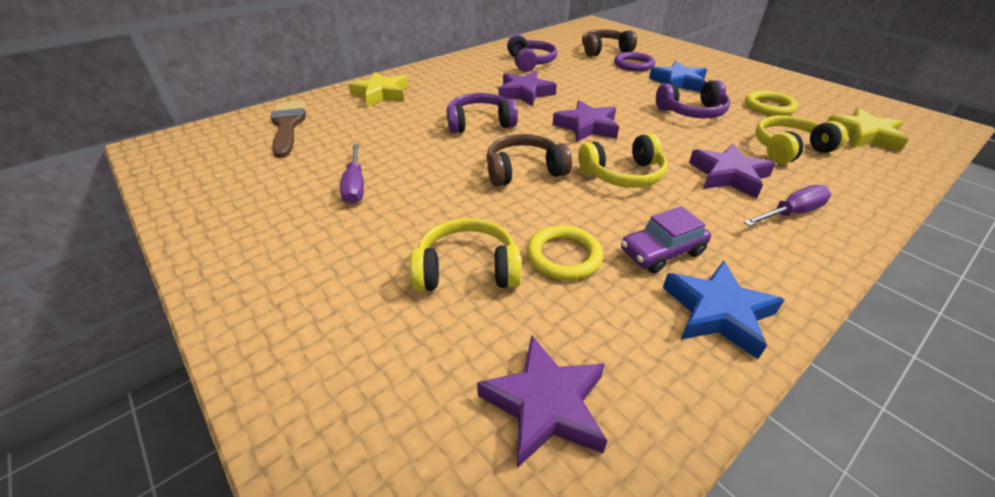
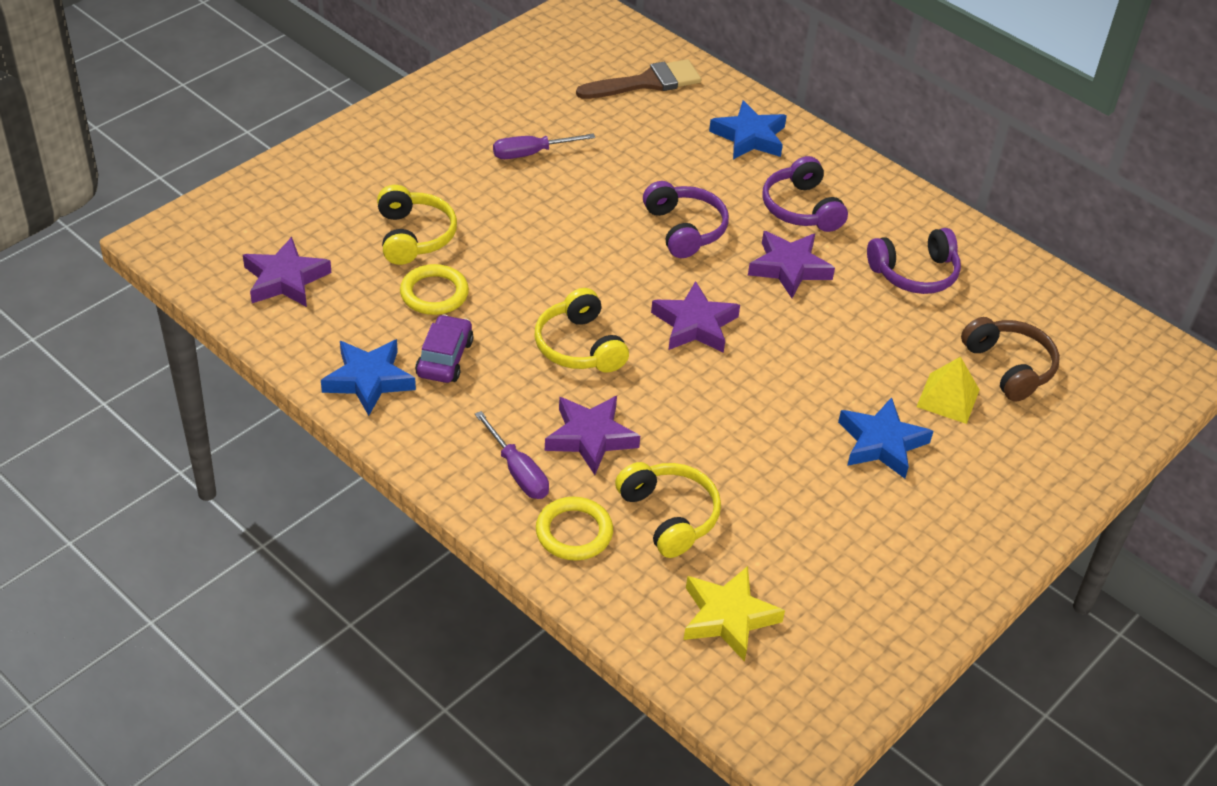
camera: 80 degrees right, 5 degrees up
(381, 94) = (749, 137): yellow star -> blue star
(524, 171) = (576, 268): brown headphones -> none
(633, 65) = (948, 398): purple ring -> yellow pyramid
(662, 252) = (444, 358): purple car -> purple car turned 45 degrees clockwise
(692, 112) = (767, 438): purple headphones -> purple headphones (801, 208)
(769, 107) = (810, 535): yellow ring -> yellow ring (574, 532)

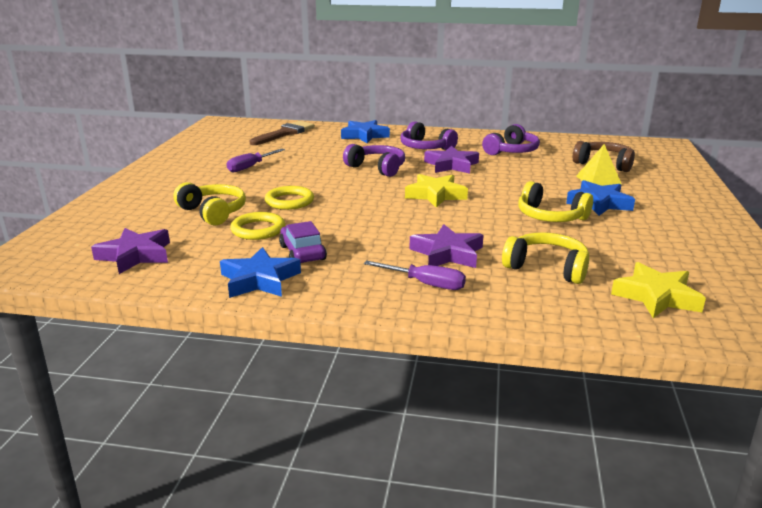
camera: 30 degrees left, 20 degrees down
(574, 532) = (505, 297): yellow ring -> yellow ring (289, 201)
(579, 346) = (383, 221): yellow headphones -> yellow headphones (550, 216)
(695, 324) = (435, 195): purple star -> yellow star

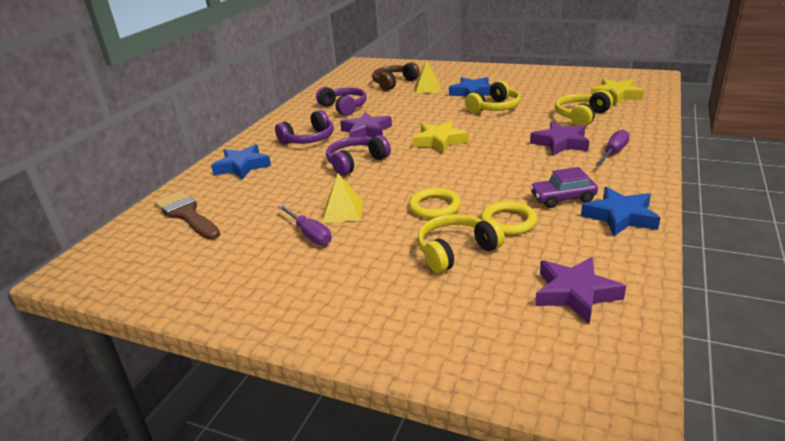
camera: 75 degrees left, 5 degrees up
(285, 172) = (343, 211): none -> yellow pyramid

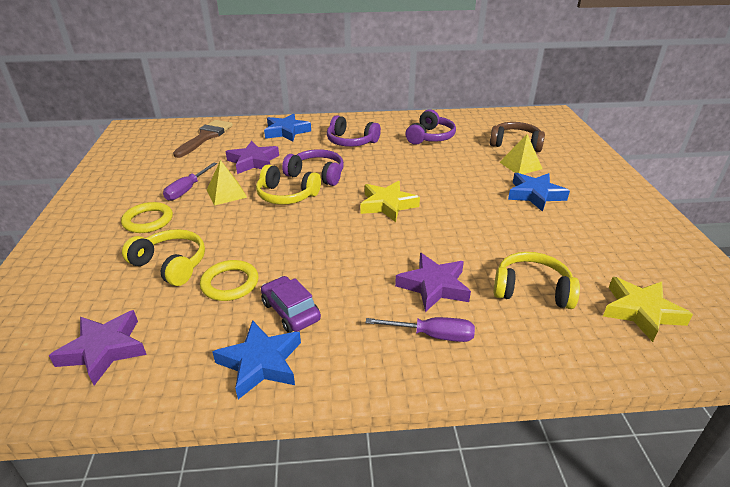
camera: 60 degrees right, 5 degrees up
(366, 131) = (384, 162): purple star -> purple star (253, 162)
(434, 207) = (247, 235): yellow ring -> yellow ring (148, 220)
(495, 108) = (502, 219): yellow headphones -> yellow headphones (286, 195)

